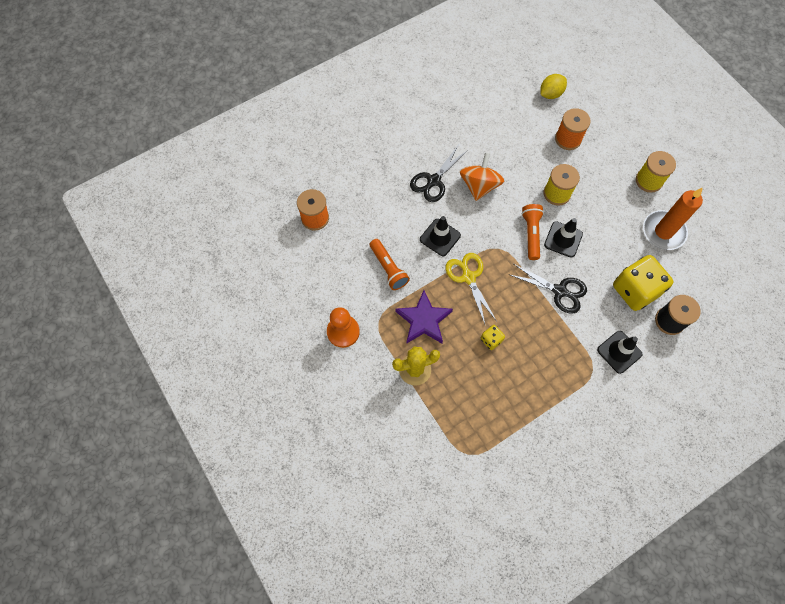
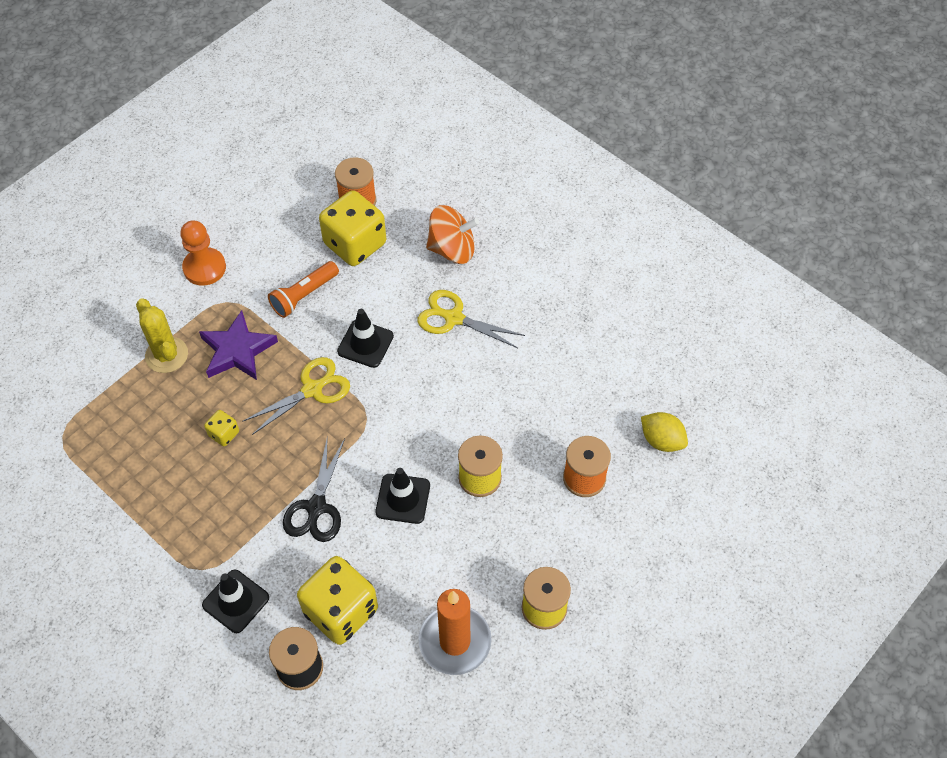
camera: 75 degrees right, 10 degrees down
(353, 227) = (355, 244): none -> yellow dice
(433, 181) = (453, 318): black scissors -> yellow scissors
(479, 186) = (462, 375): orange spinning top -> orange spinning top (452, 249)
(531, 234) = (401, 455): orange flashlight -> none

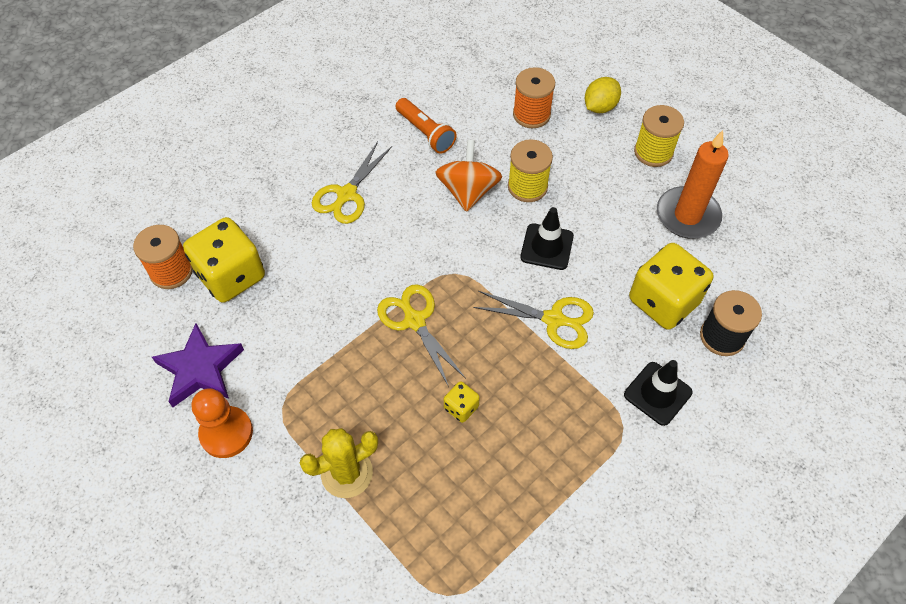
camera: 85 degrees left, 0 degrees up
(237, 350) = (353, 395): purple star -> purple star (200, 369)
(304, 295) = (290, 327): orange flashlight -> orange flashlight (425, 133)
(316, 508) = (554, 320): black scissors -> yellow scissors
(365, 344) = (365, 271): black traffic cone -> none
(452, 249) = (261, 191): orange spinning top -> orange spinning top (468, 191)
(662, 440) = (498, 62): yellow lemon -> yellow lemon (600, 107)

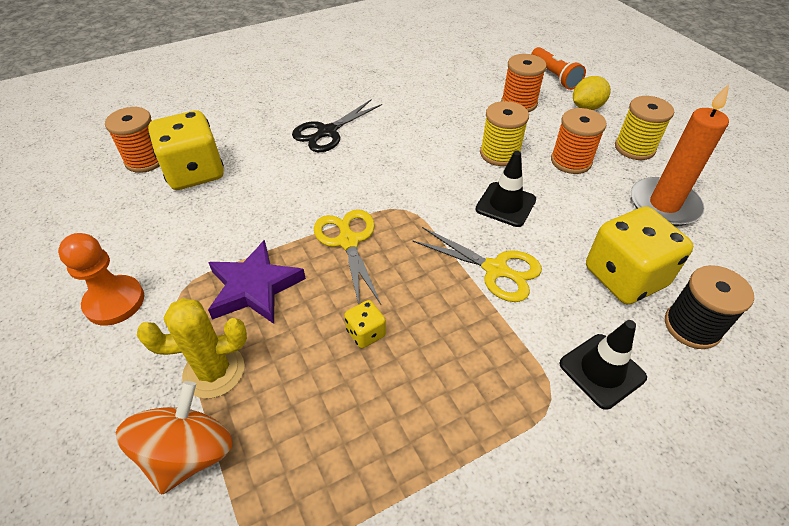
camera: 15 degrees right, 10 degrees down
(200, 369) = (124, 240): purple star -> purple star (254, 287)
(346, 195) = (327, 132): yellow scissors -> black scissors
(425, 133) = (416, 101): orange flashlight -> orange flashlight (554, 76)
(468, 191) = (440, 148): orange spinning top -> orange spinning top (189, 453)
(596, 181) = (571, 161): none -> orange spool

